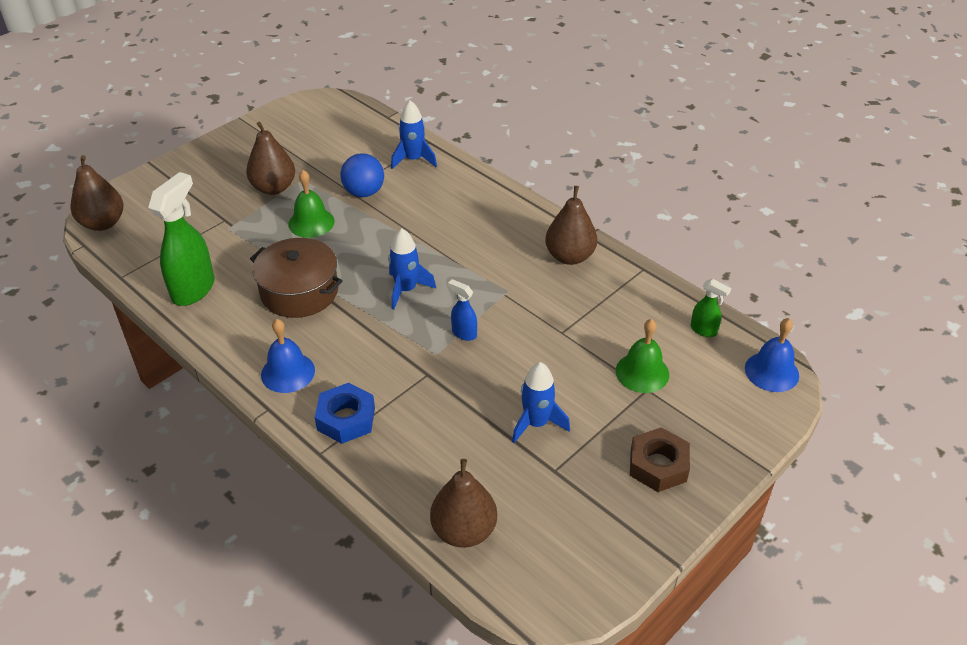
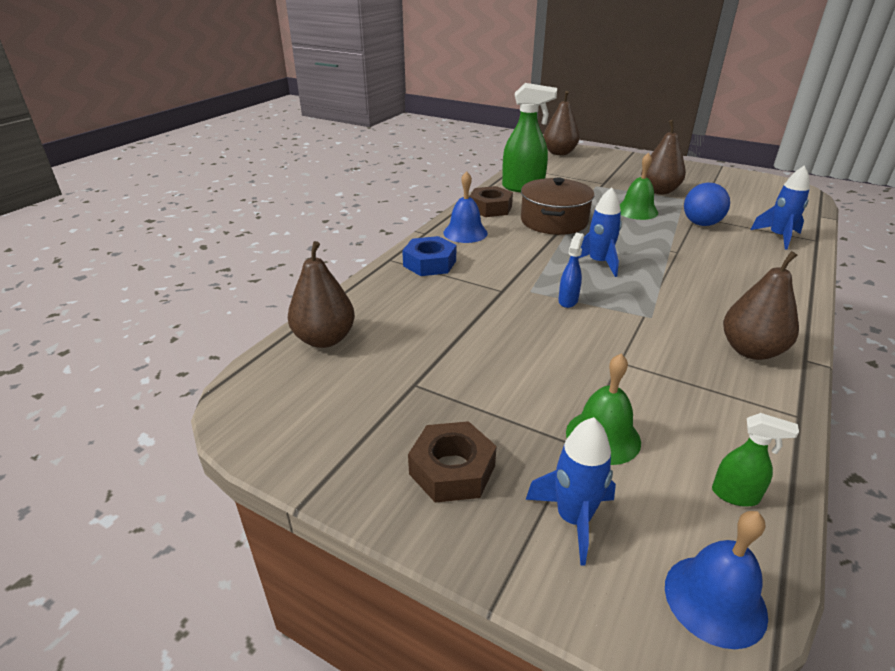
camera: 75 degrees right, 10 degrees down
(234, 334) = (490, 208): none -> brown nut
(536, 423) = (473, 363): blue rocket -> blue rocket (573, 519)
(704, 330) = (735, 495): green spray bottle -> green spray bottle turned 90 degrees counterclockwise

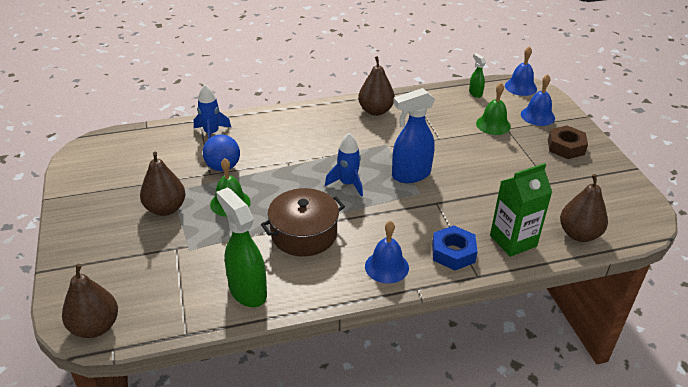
camera: 135 degrees left, 5 degrees up
(388, 297) = (513, 241): none -> green carton
(490, 208) = (322, 283): brown nut -> none
(568, 301) = (410, 175): blue spray bottle -> blue spray bottle, size x2.01
(573, 519) = (537, 116): blue rocket -> blue bell

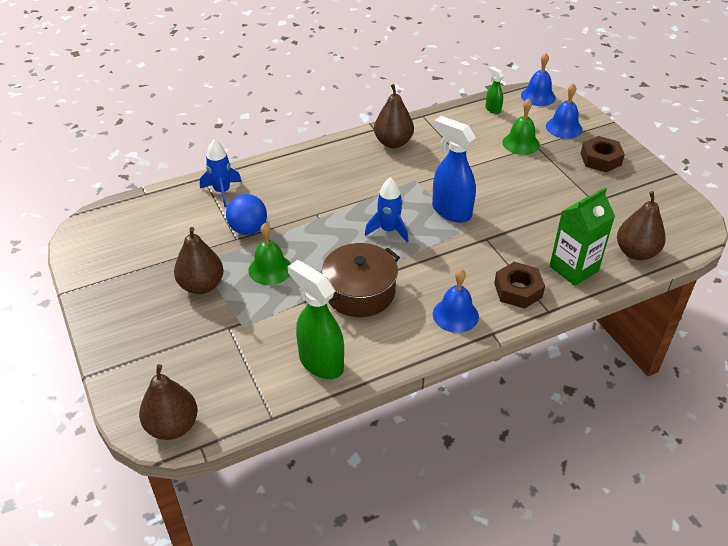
camera: 10 degrees left, 5 degrees up
(410, 175) = (451, 211): blue spray bottle -> blue spray bottle turned 75 degrees clockwise
(453, 253) = (518, 290): blue nut -> brown nut

